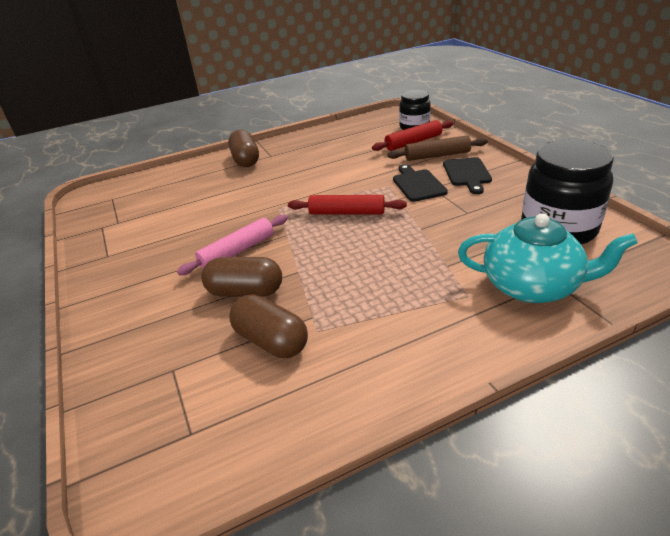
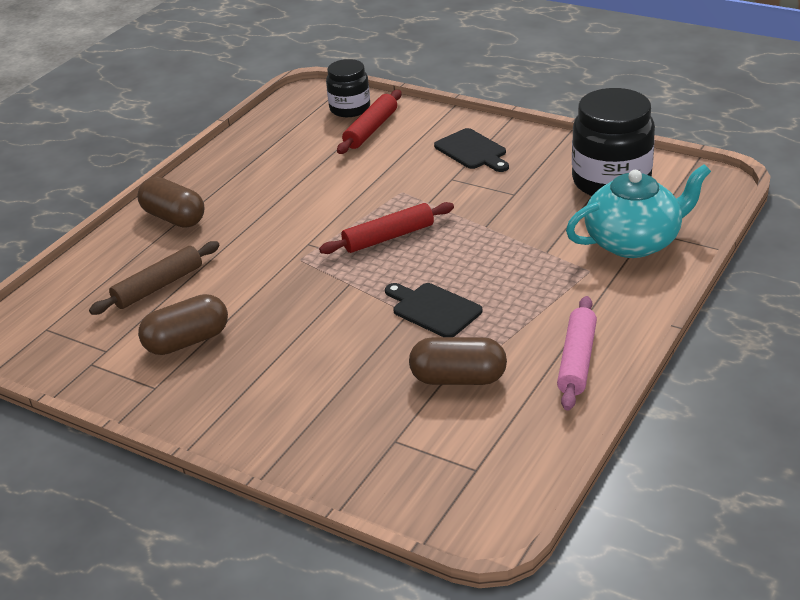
camera: 35 degrees left, 0 degrees up
(237, 251) = (315, 320): pink rolling pin -> pink rolling pin (576, 360)
(245, 292) = (377, 352): brown capsule -> brown capsule (187, 341)
(417, 184) = (431, 180): black cutting board -> black cutting board (433, 309)
(437, 155) = (417, 138): brown rolling pin -> brown rolling pin (158, 286)

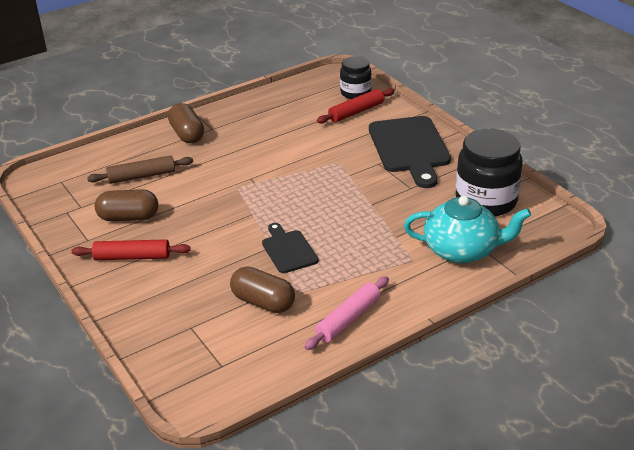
camera: 25 degrees right, 0 degrees up
(388, 237) = (303, 191): red rolling pin -> red rolling pin (132, 257)
(472, 151) = (410, 148): black cutting board -> black cutting board, size x1.82

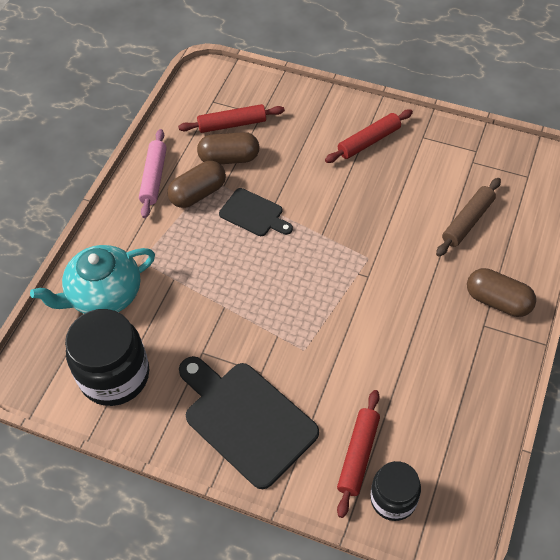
camera: 145 degrees right, 20 degrees up
(128, 217) = (419, 173): brown capsule -> brown capsule (198, 193)
(228, 331) = (232, 124): none -> red rolling pin

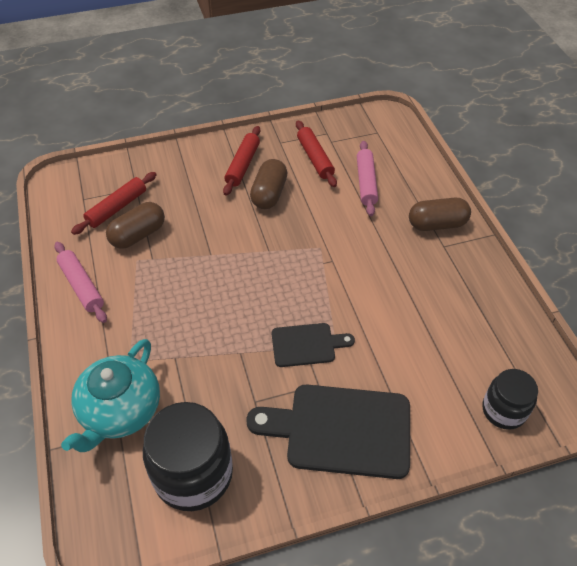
camera: 40 degrees left, 5 degrees down
(198, 193) = (135, 277): brown capsule -> brown capsule (269, 194)
(254, 214) = (199, 266): black cutting board -> black cutting board (307, 345)
(358, 455) = (449, 396): red rolling pin -> red rolling pin (315, 158)
(468, 221) = (366, 183): brown rolling pin -> pink rolling pin

